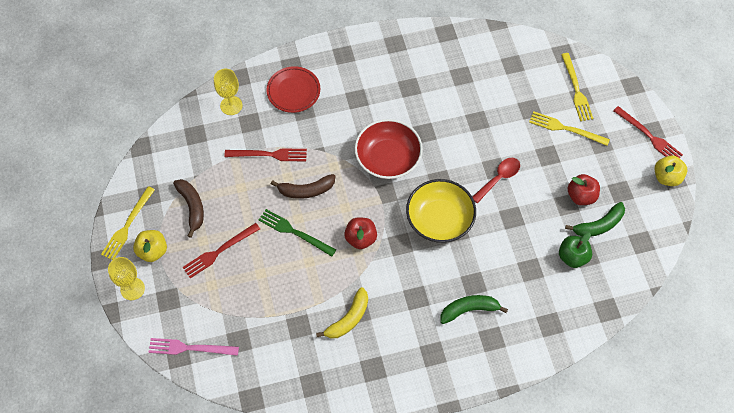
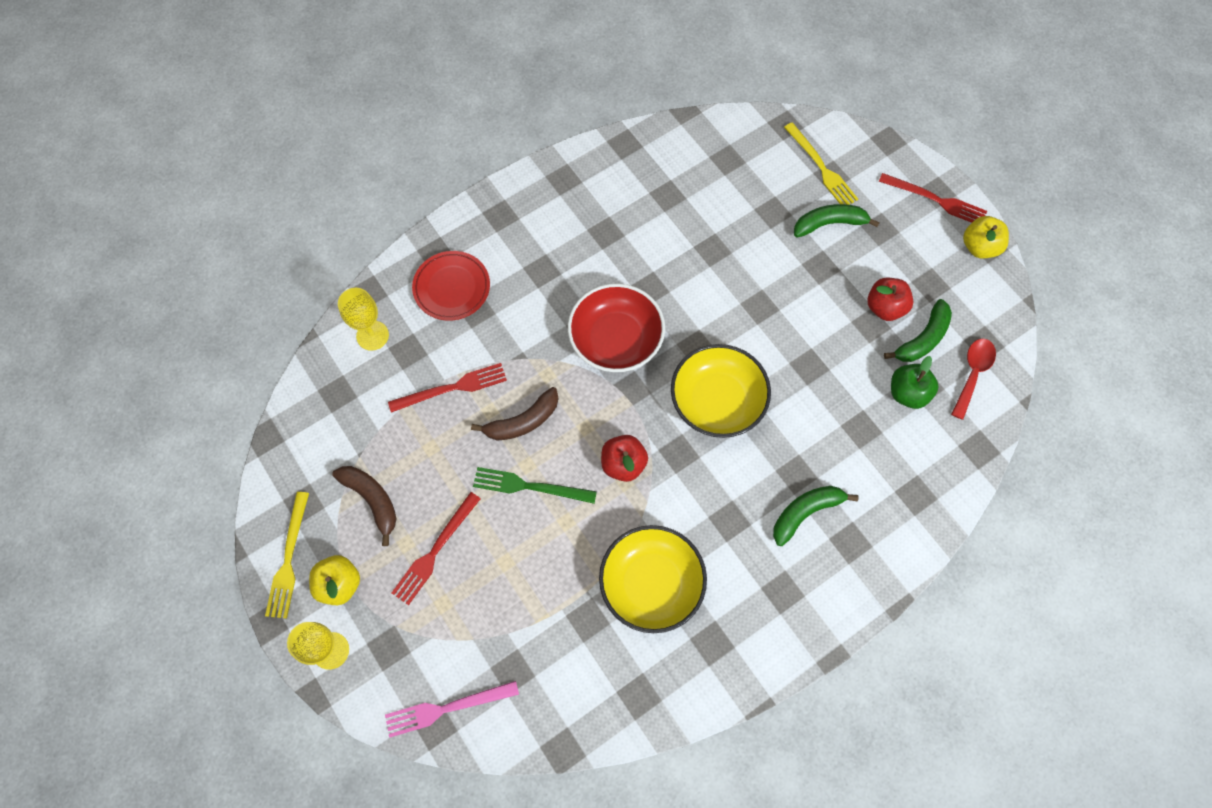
camera: 20 degrees left, 5 degrees up
(348, 319) = (651, 583): yellow banana -> yellow bowl
(498, 178) = (771, 319): red spoon -> red spoon (972, 374)
(566, 128) = (829, 224): yellow fork -> green banana

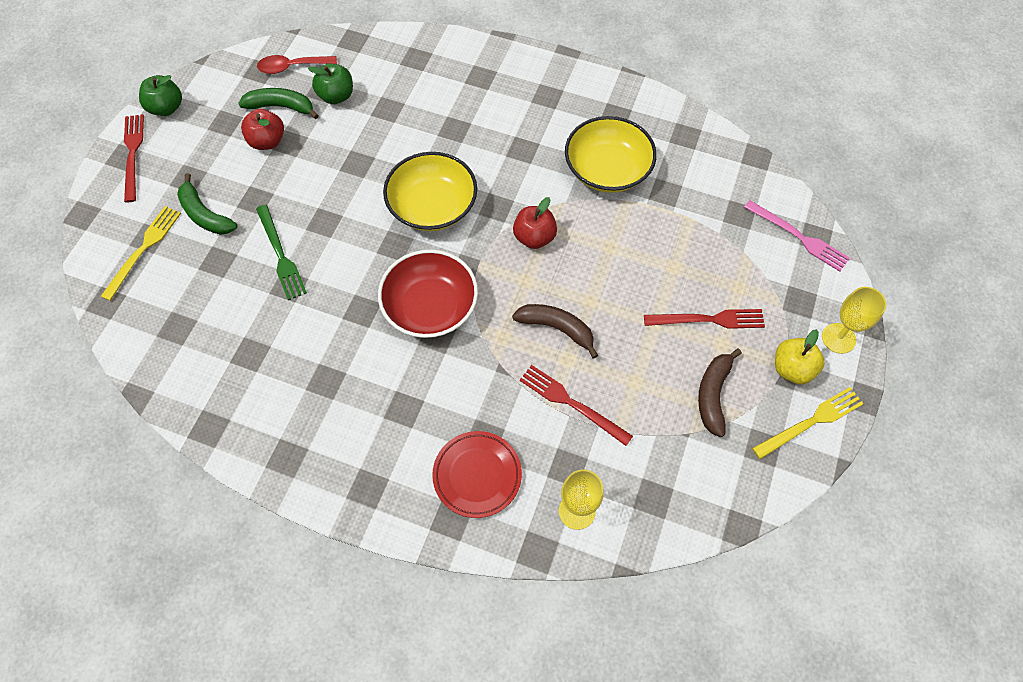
camera: 125 degrees left, 5 degrees down
(529, 486) = (604, 288): green fork -> green fork (280, 255)
(805, 512) = (480, 110): green banana -> none
(979, 247) = (166, 108): yellow apple -> green apple

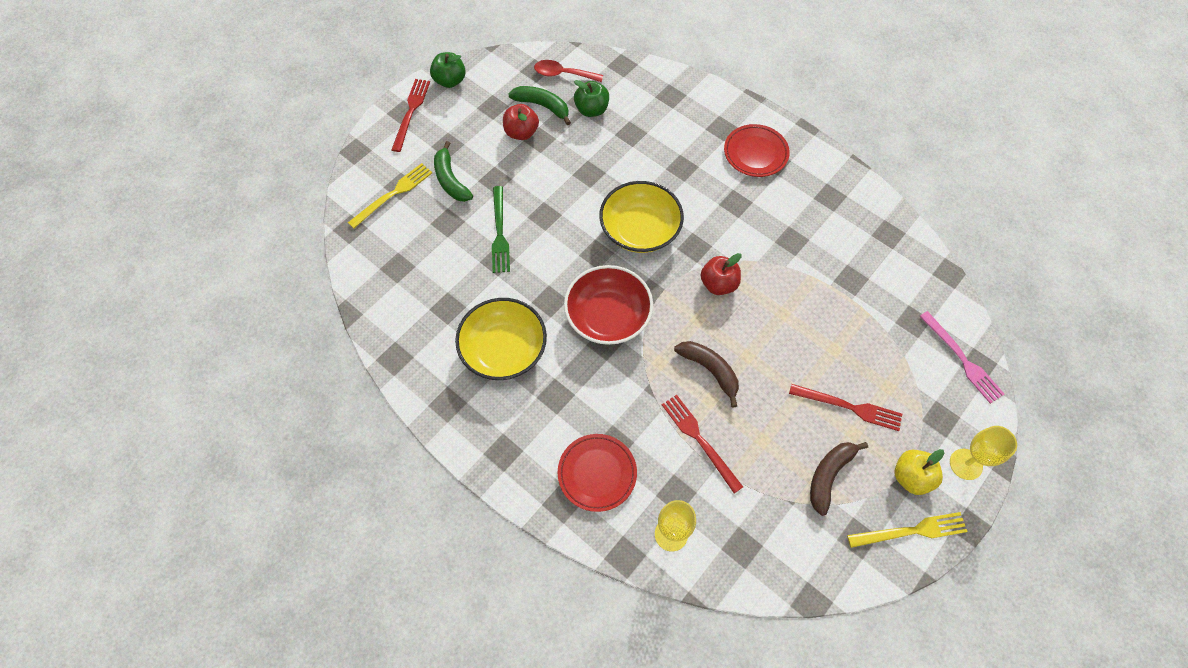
camera: 20 degrees right, 0 degrees up
(525, 93) = (755, 153): none -> red plate
(607, 169) = (805, 243): yellow bowl -> yellow bowl (504, 349)

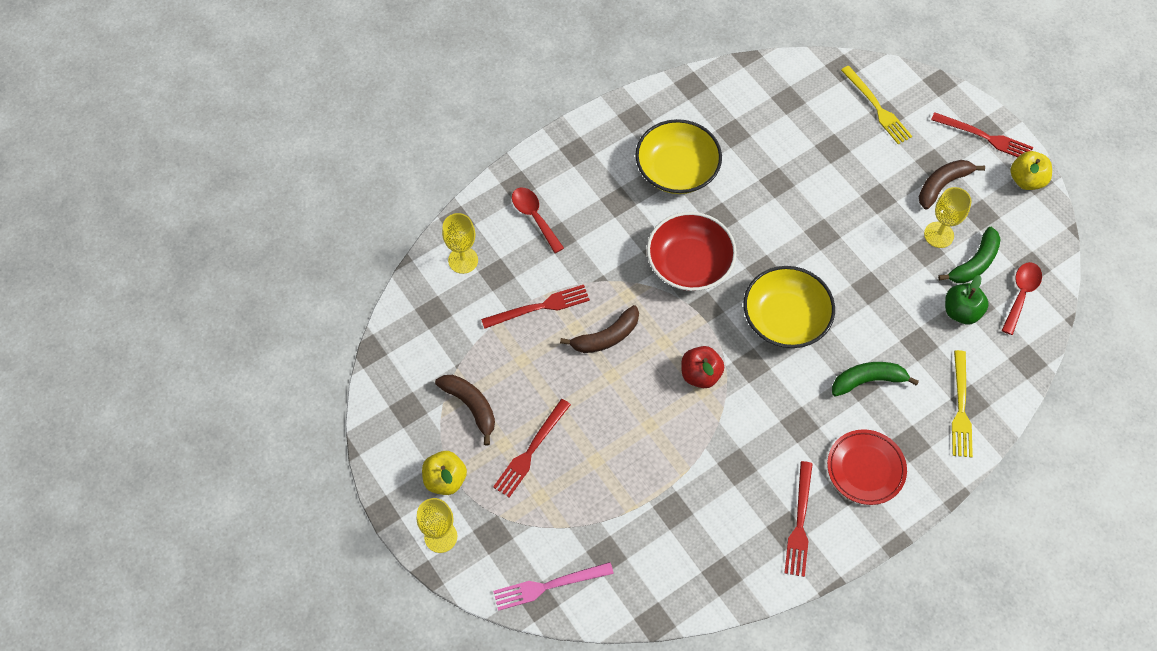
camera: 105 degrees right, 0 degrees up
(450, 81) = (1026, 180): green apple -> yellow apple
(450, 180) = (885, 159): green banana -> green banana (868, 380)
(469, 136) = (942, 185): none -> brown banana
(499, 232) = (809, 190): green fork -> none
(521, 132) = (938, 235): red apple -> yellow goblet
(597, 473) = (534, 217): red plate -> red spoon
(820, 189) = (799, 523): none -> red fork
(911, 531) = (397, 458): yellow fork -> yellow fork (960, 408)

